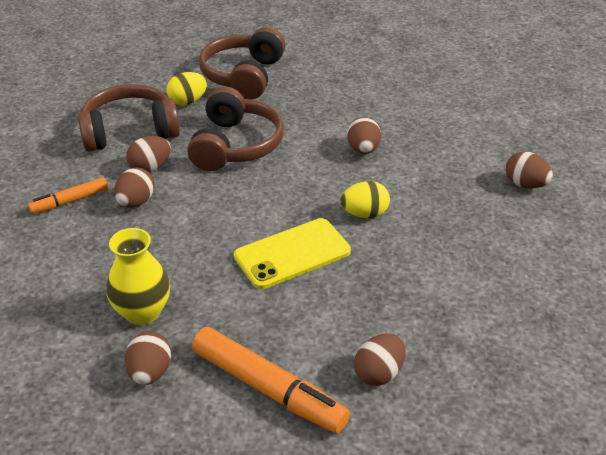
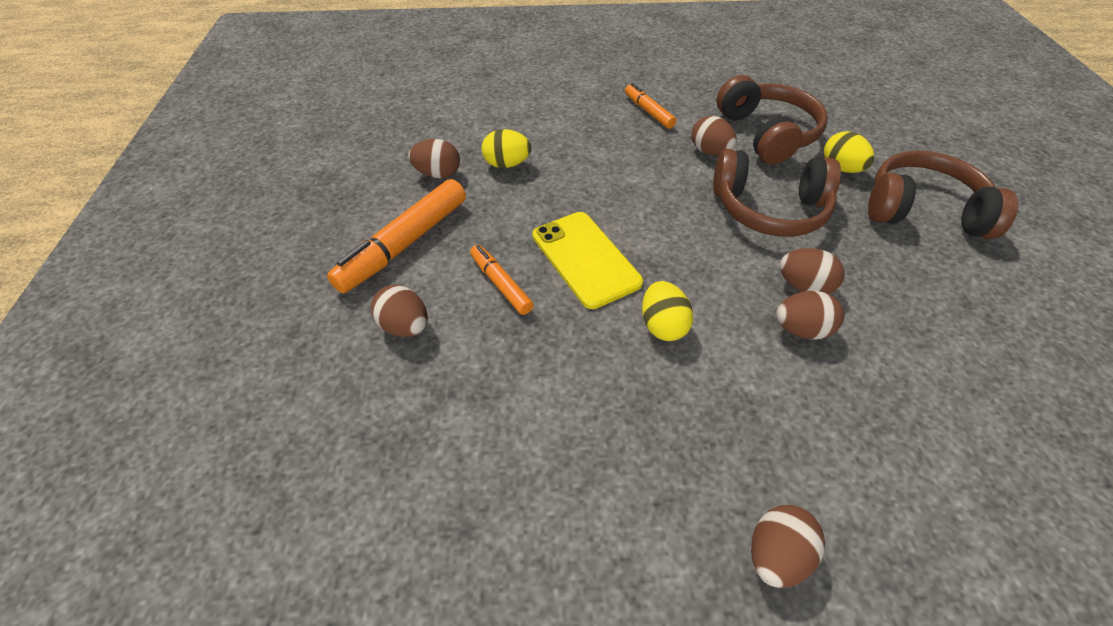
camera: 90 degrees right, 10 degrees up
(136, 202) = (654, 148): brown egg -> brown egg (803, 286)
(142, 312) = (507, 164): yellow vase -> yellow egg
(324, 309) = (501, 284): none -> orange marker

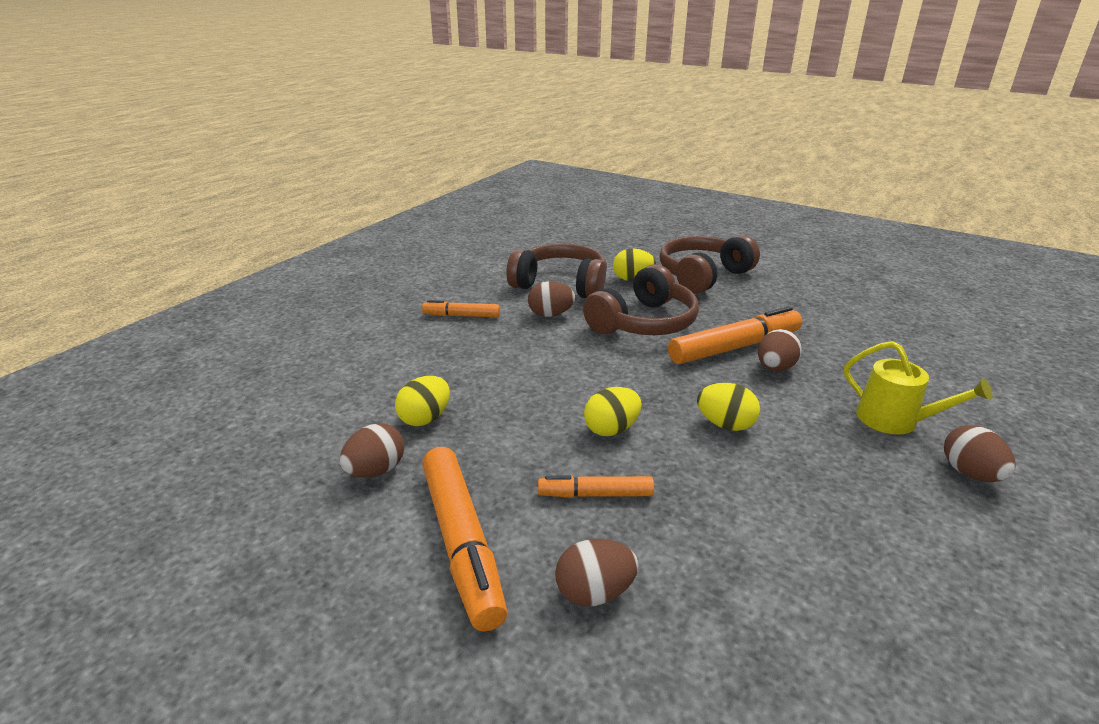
camera: 55 degrees left, 20 degrees down
(585, 259) = (611, 429): yellow phone -> yellow egg
(803, 286) = (734, 347): brown egg -> orange marker
(811, 459) = (894, 420): none -> yellow watering can

